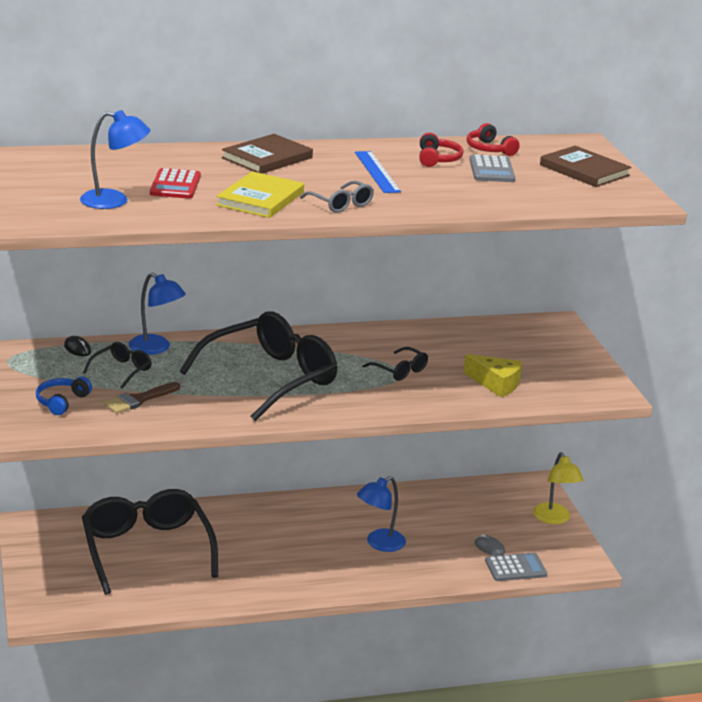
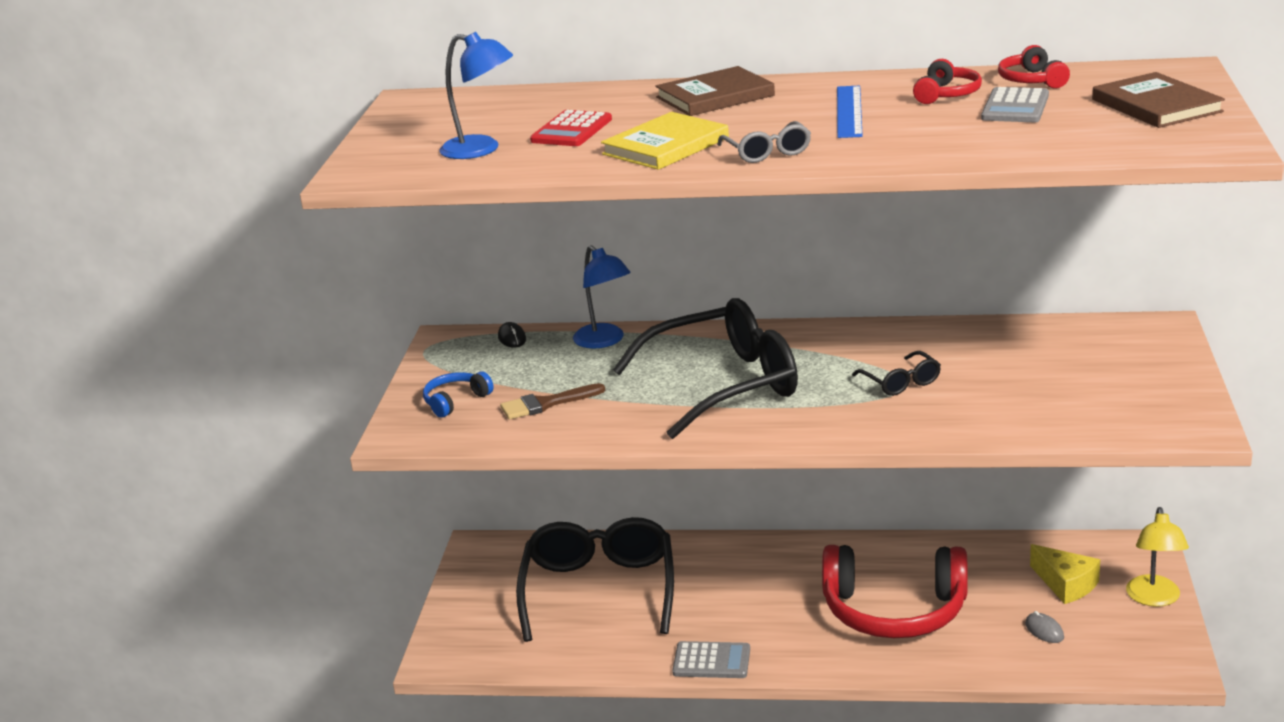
camera: 25 degrees right, 0 degrees up
(122, 370) = (548, 366): black glasses -> none
(379, 544) = (894, 610): blue lamp -> red headphones
(496, 384) = (1028, 406): yellow cheese -> yellow cheese (1066, 584)
(515, 568) = (1071, 662): grey calculator -> grey calculator (711, 661)

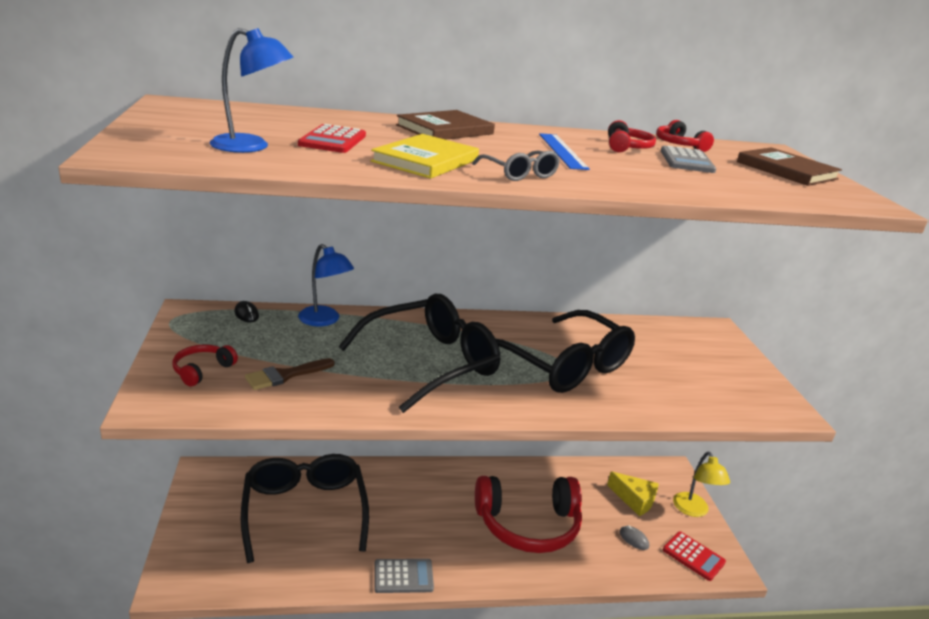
camera: 20 degrees left, 0 degrees up
(455, 401) = (202, 370): blue headphones -> red headphones
(901, 382) = (565, 365): black glasses -> black glasses, size x2.34
(1127, 652) = (693, 556): none -> red calculator

